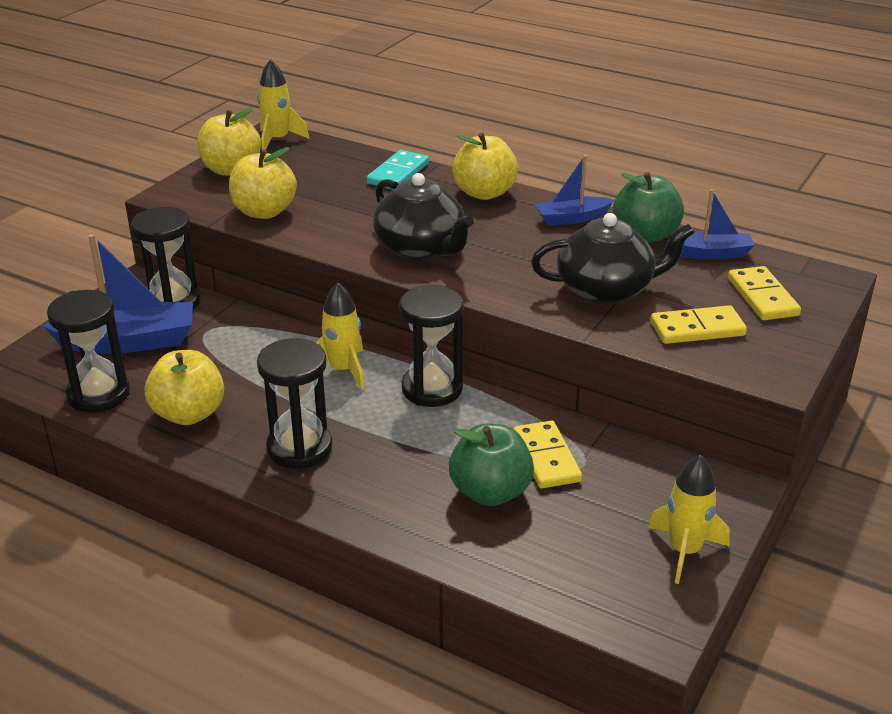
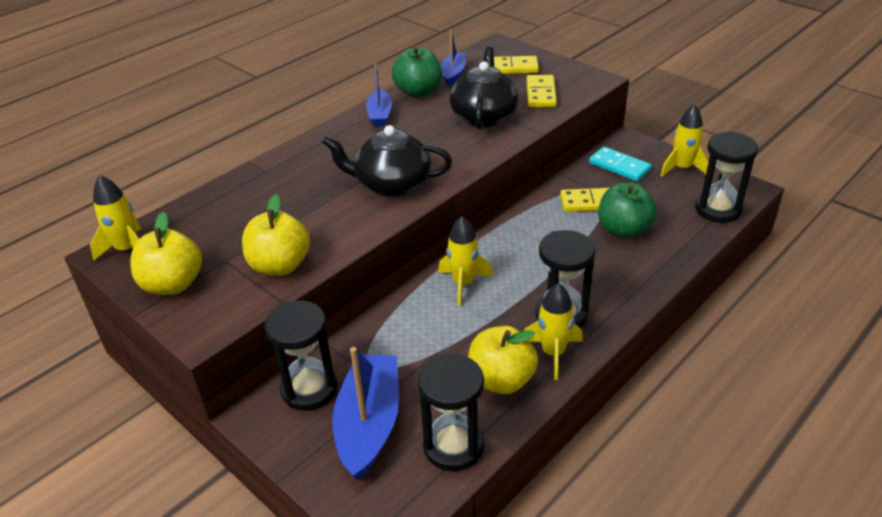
camera: 75 degrees left, 5 degrees up
(233, 446) = (553, 353): none -> yellow rocket
(398, 173) = (253, 184): turquoise domino -> turquoise domino (619, 166)
(421, 248) = (392, 184): black teapot -> black teapot turned 150 degrees counterclockwise
(432, 389) = (502, 241): black hourglass -> black hourglass (717, 209)
(484, 193) = (317, 146): yellow apple -> none

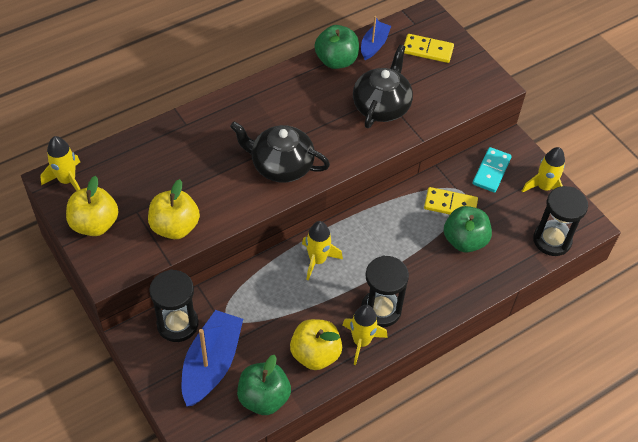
camera: 10 degrees right, 15 degrees up
(380, 115) = (295, 81): blue boat -> none
(453, 446) = (264, 398): black hourglass -> green apple
(541, 94) = (440, 91): yellow domino -> none
(619, 166) = (491, 171): turquoise domino -> turquoise domino turned 60 degrees clockwise

